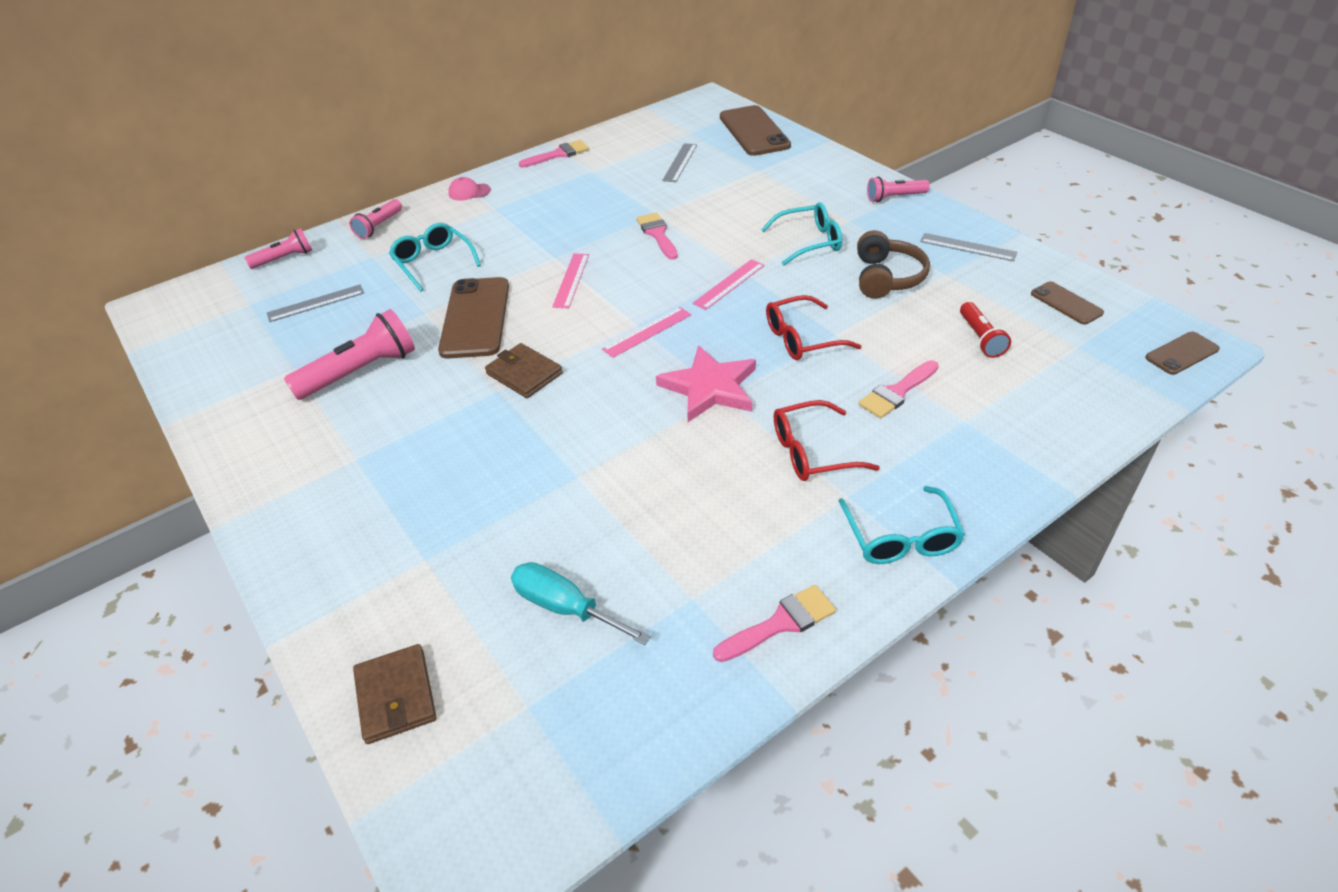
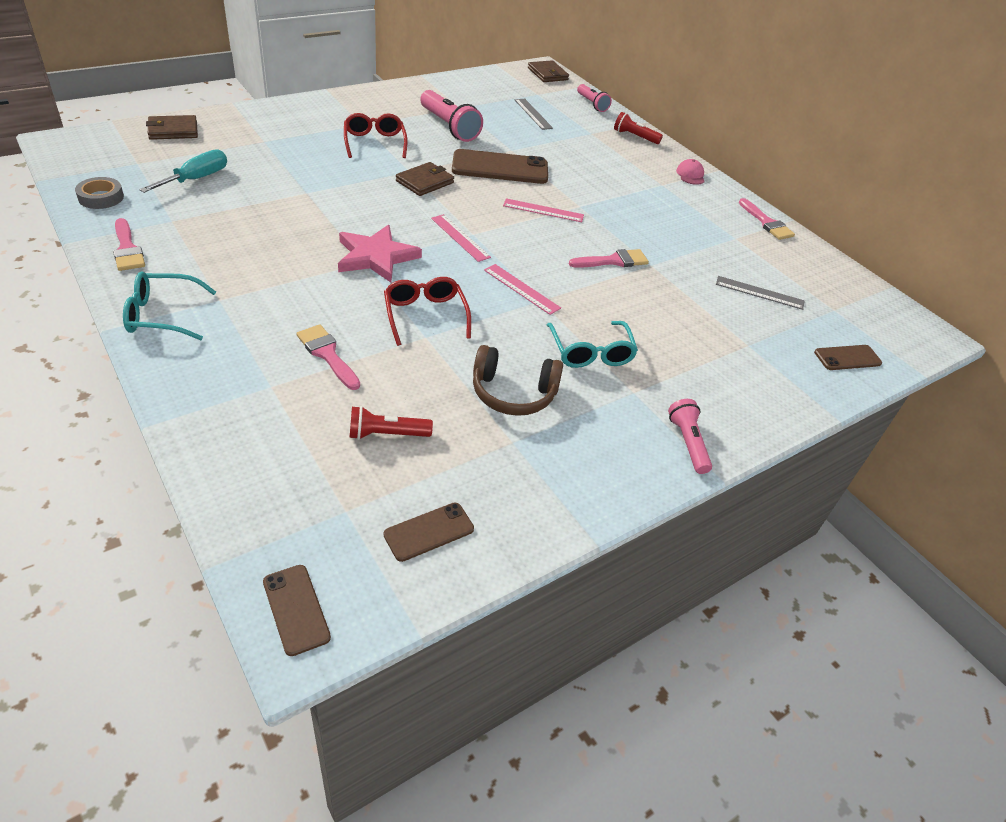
camera: 85 degrees right, 0 degrees up
(178, 299) = (547, 74): none -> brown wallet
(379, 226) = (635, 137): pink flashlight -> red flashlight
(433, 262) = (579, 155): turquoise glasses -> none
(652, 713) = (101, 197): none -> grey tape
(754, 131) = (847, 358): brown phone -> brown phone, size x0.53
(812, 452) = (276, 292): red glasses -> red glasses (374, 143)
(968, 247) = (566, 478): grey ruler -> none

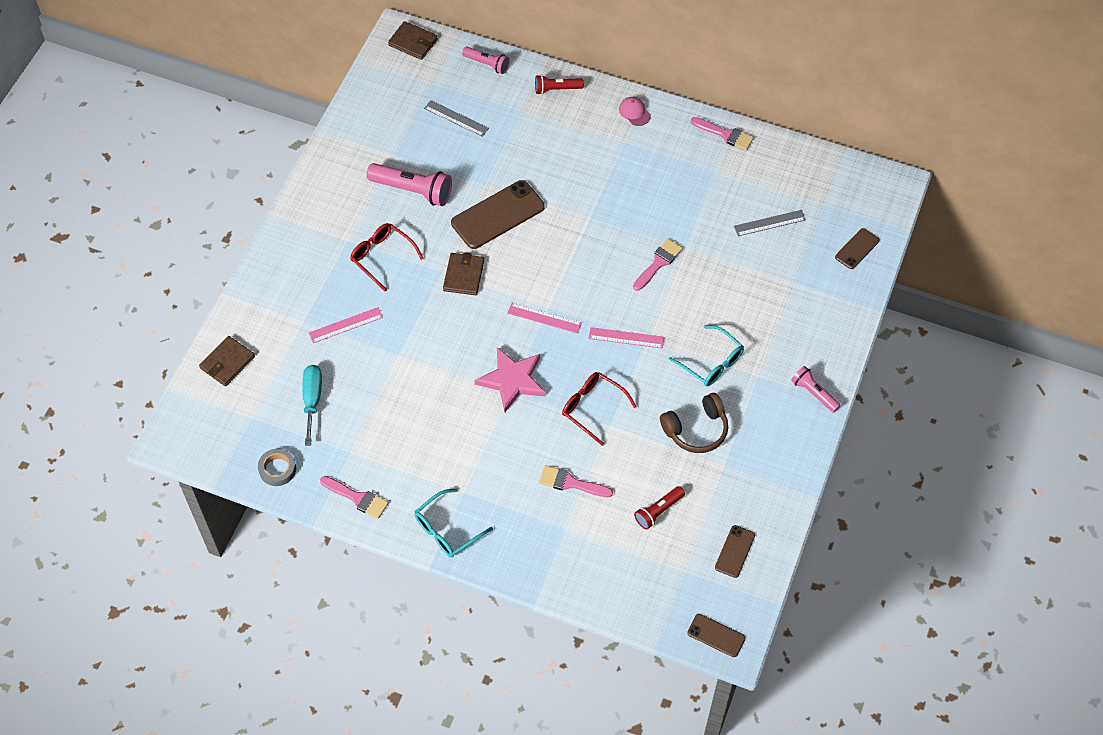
camera: 30 degrees left, 15 degrees up
(543, 210) = (570, 243): pink ruler -> pink ruler (345, 325)

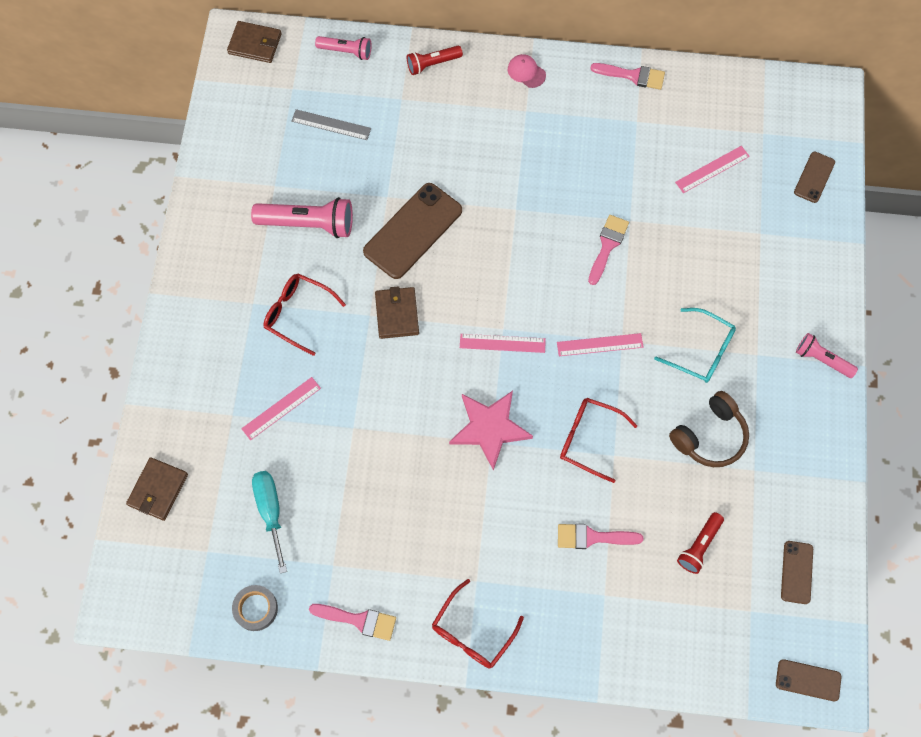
camera: 15 degrees left, 10 degrees up
(447, 530) = (472, 632): turquoise glasses -> red glasses
(769, 223) = (712, 169): grey ruler -> pink ruler

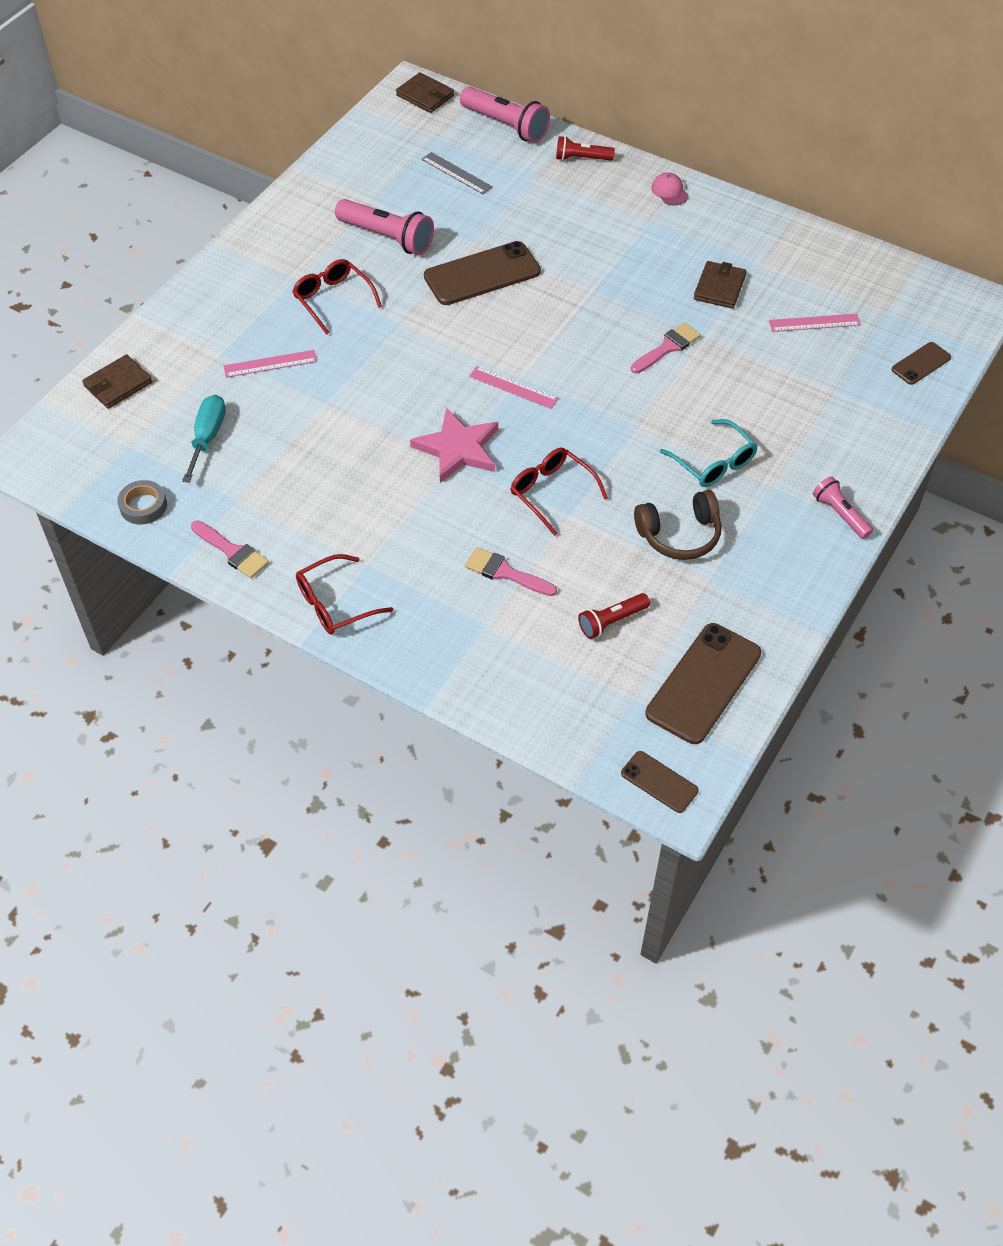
camera: 25 degrees right, 15 degrees down
(346, 51) = (505, 125): pink flashlight -> pink flashlight, size x1.69
(397, 314) = (426, 331): brown wallet -> brown wallet (719, 287)
(600, 344) = (611, 422): pink ruler -> none
(633, 76) = (776, 226): pink brush -> none
(796, 572) = (703, 683): brown phone -> brown phone, size x1.90

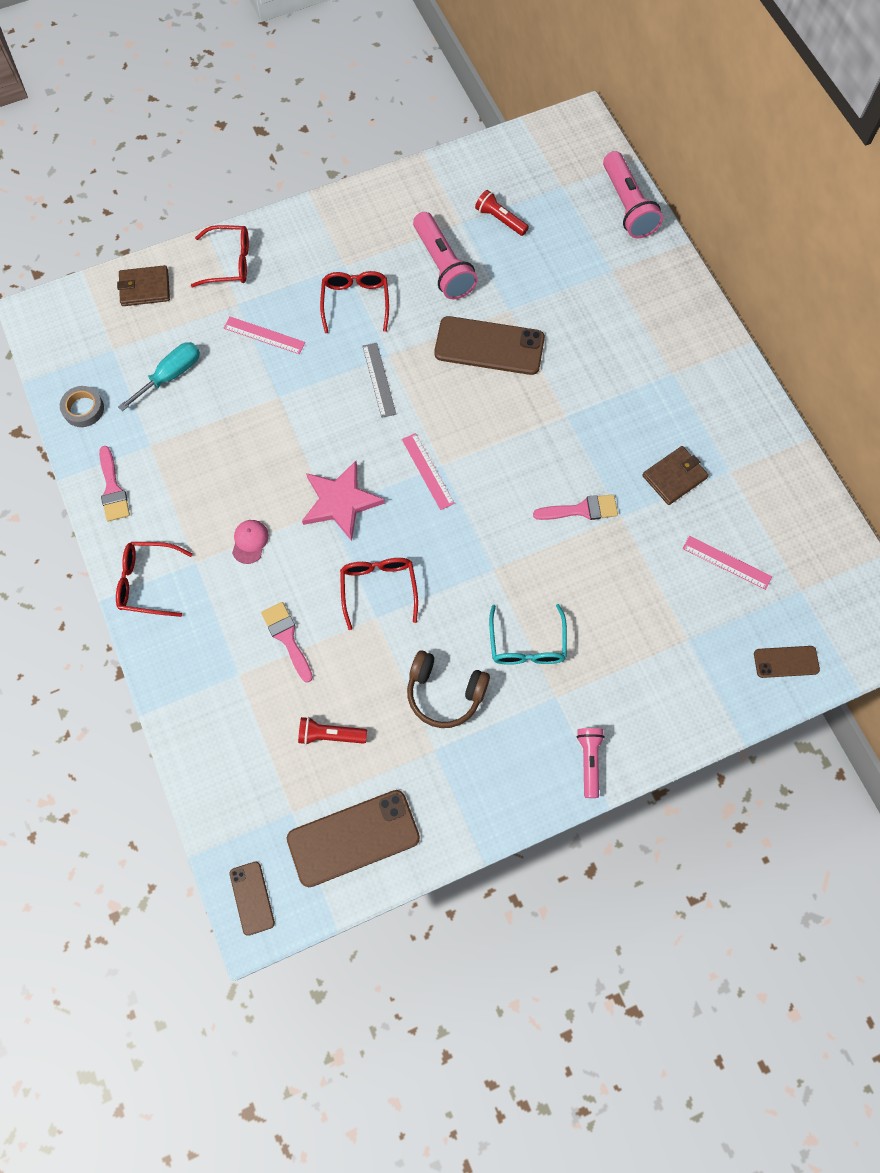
camera: 35 degrees right, 15 degrees up
(185, 326) = (229, 262): none -> red glasses
(425, 95) = (584, 137): brown wallet -> none
(456, 173) = (548, 232): grey ruler -> grey ruler (379, 379)
(582, 158) = (664, 276): red flashlight -> red flashlight (500, 219)
(669, 191) = (713, 353): pink cap -> pink cap (250, 542)

